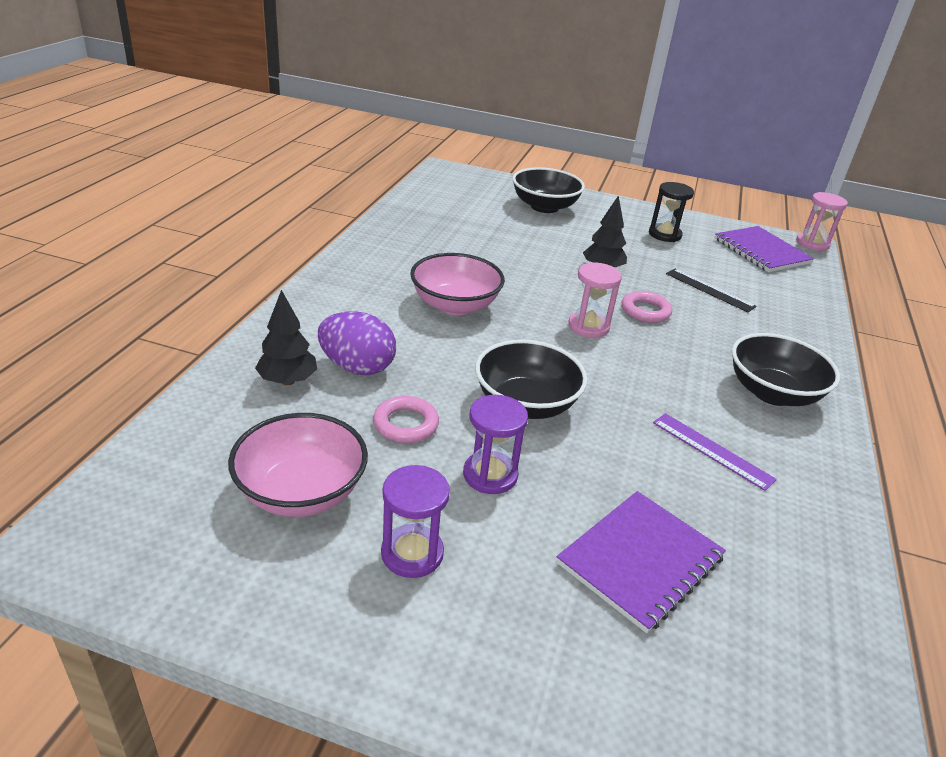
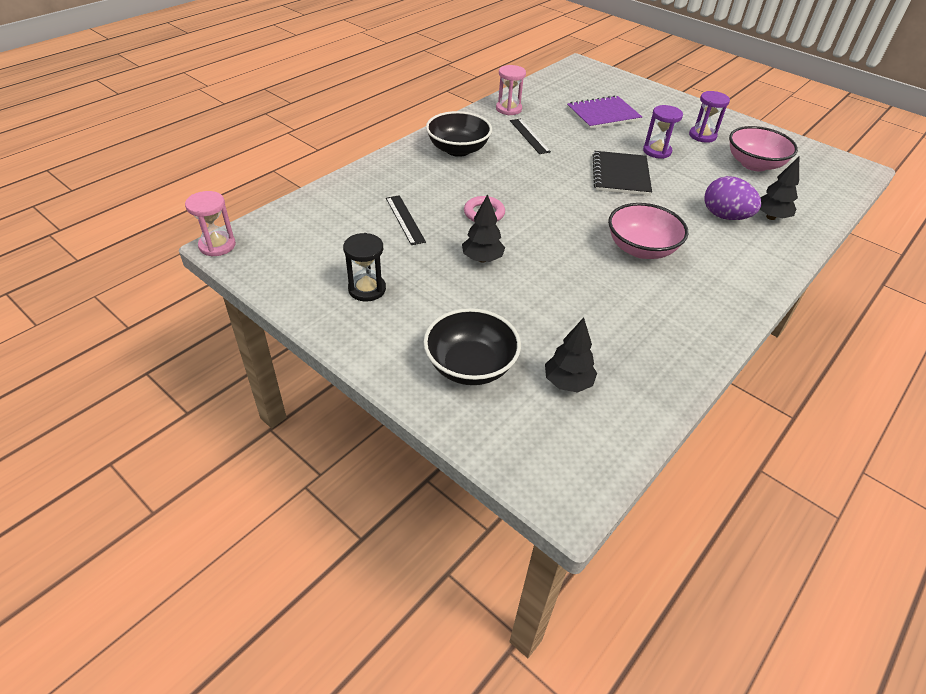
camera: 155 degrees left, 10 degrees up
(405, 424) = (697, 180): pink ring -> none
(472, 207) = (567, 382): none -> black tree
(525, 404) = (620, 175): black bowl -> black notebook
(588, 326) = (542, 211): pink hourglass -> pink hourglass (508, 109)
(712, 450) = (529, 136): purple ruler -> black ruler
(761, 251) = (290, 247): purple notebook -> none

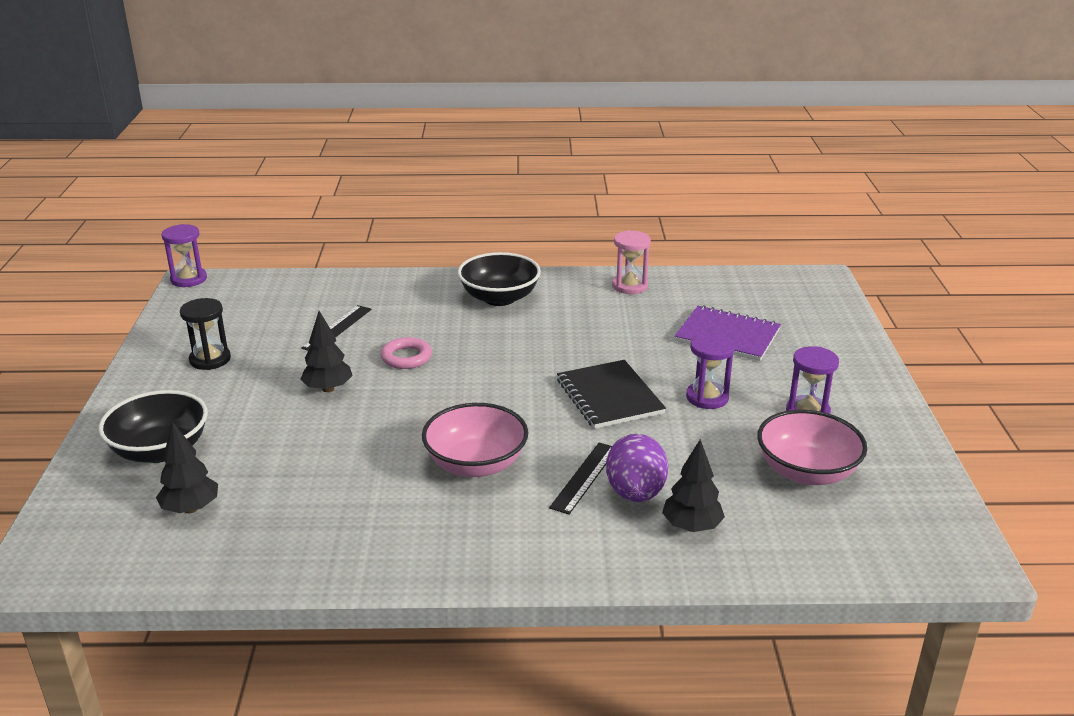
camera: 50 degrees right, 15 degrees down
(217, 245) = (189, 279): pink hourglass -> purple hourglass
(529, 136) = (595, 318): black ruler -> black ruler (584, 477)
(620, 175) = (609, 396): black notebook -> black notebook turned 75 degrees counterclockwise

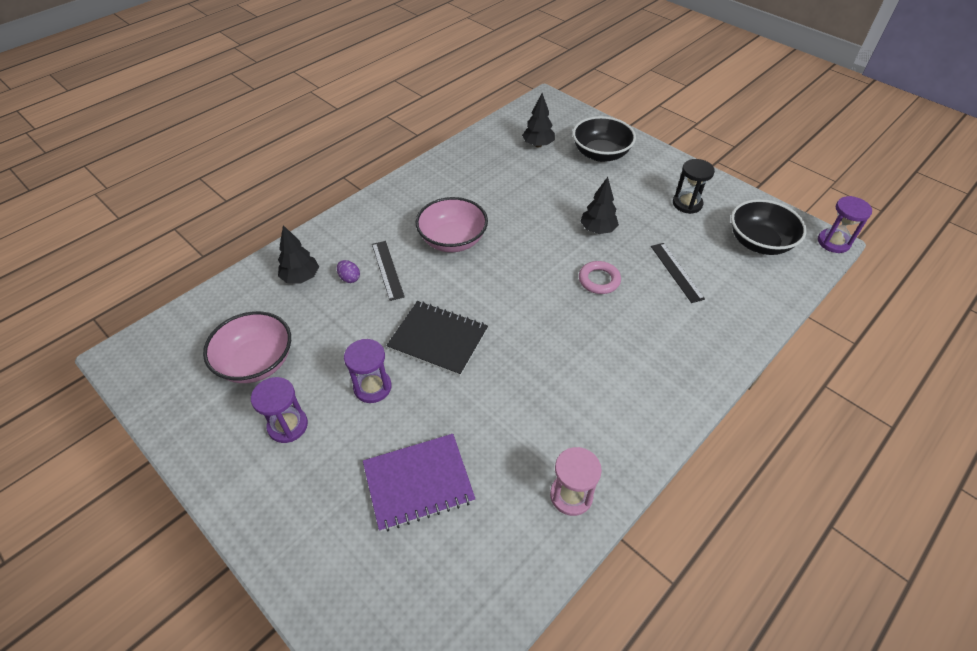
camera: 135 degrees right, 20 degrees up
(499, 298) = (639, 385): black bowl -> black bowl (759, 242)
(635, 493) = (349, 278): purple egg -> purple egg, size x0.48

